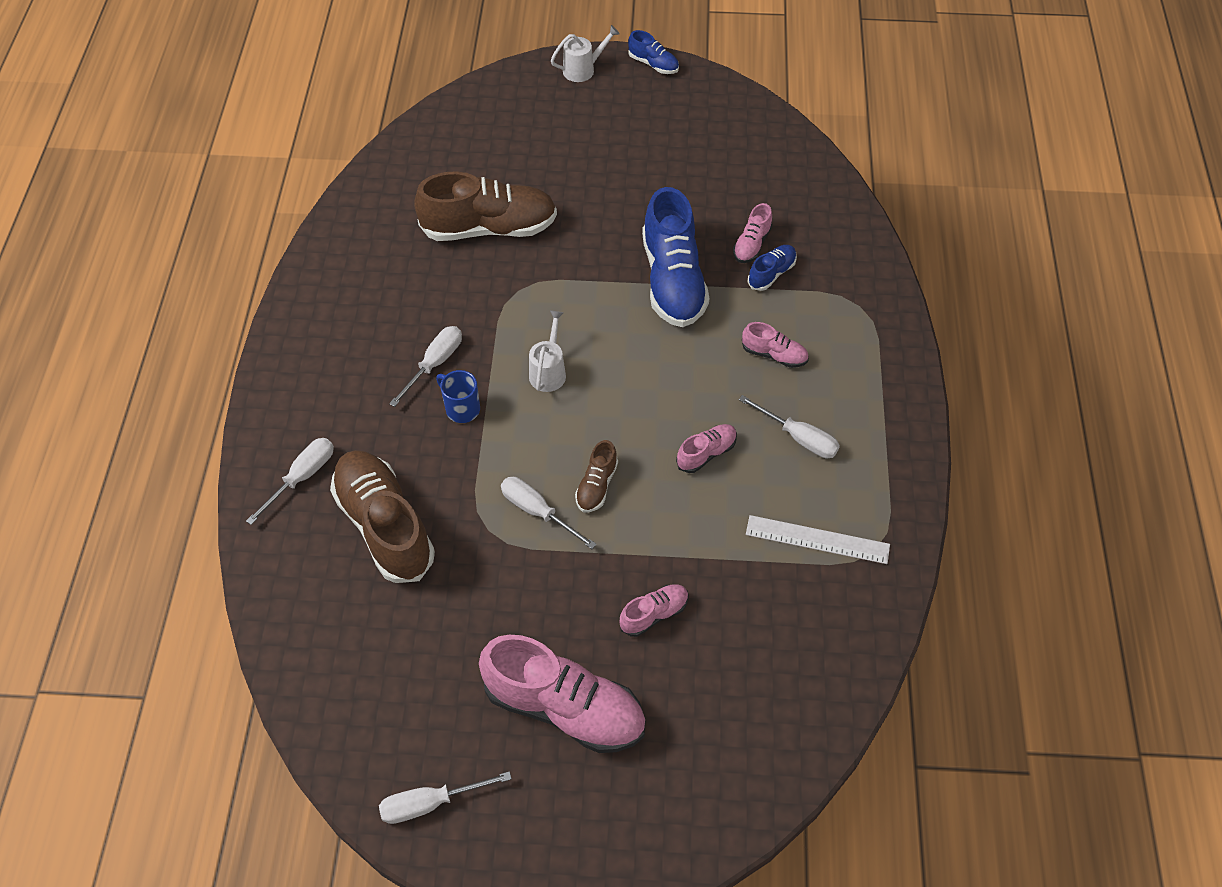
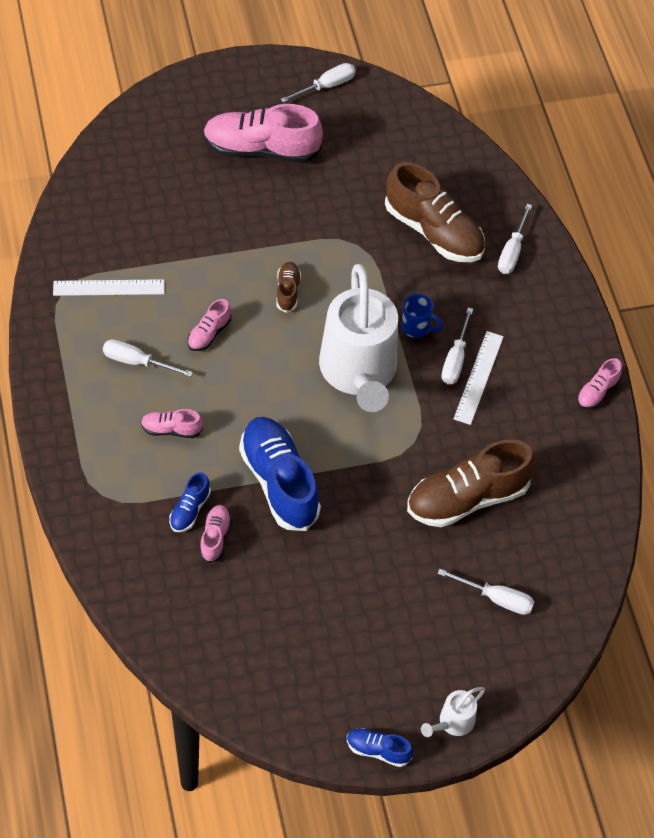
camera: 160 degrees right, 0 degrees up
(419, 339) = (479, 377): none -> white ruler
(537, 512) = (325, 264): white screwdriver -> white screwdriver (496, 598)
(549, 371) = (359, 373): white watering can -> white watering can, size x2.45
(654, 614) = (218, 214): pink shoe -> pink shoe (597, 392)

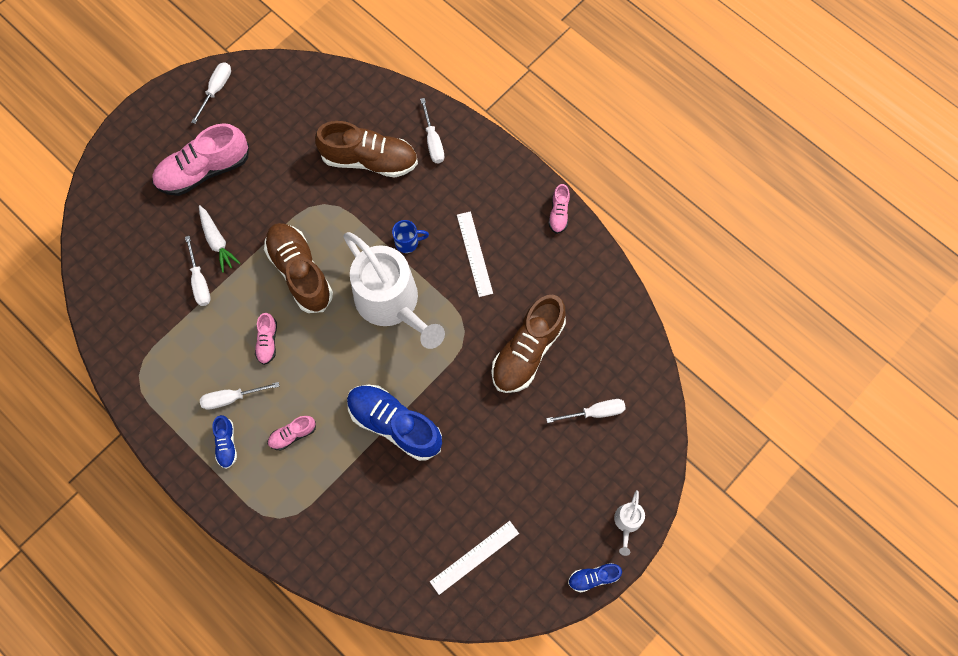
camera: 30 degrees left, 15 degrees up
(109, 288) = (170, 352): white ruler -> white ruler (474, 557)
(190, 510) = (348, 487): blue shoe -> blue shoe (226, 444)
(215, 537) = (380, 496): pink shoe -> none
(227, 218) = (217, 241): none -> white carrot
(287, 291) = (300, 272): brown shoe -> brown shoe, size x2.12
(455, 359) = (450, 250): white screwdriver -> white screwdriver (200, 281)

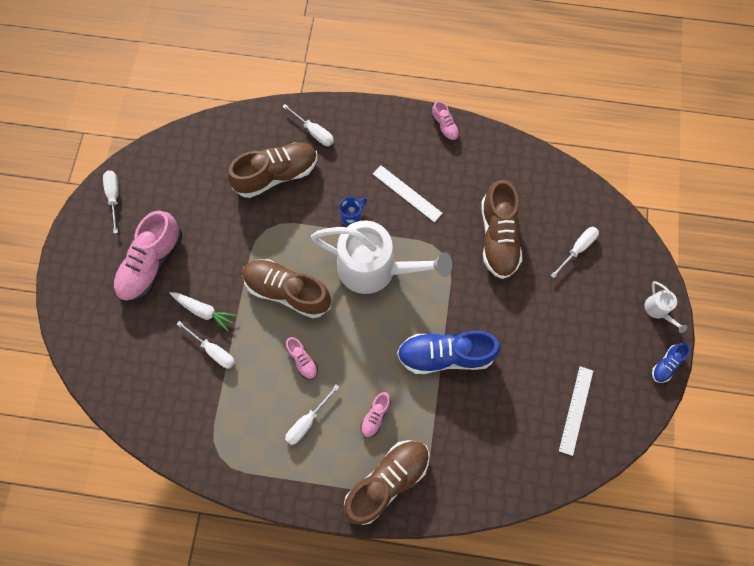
camera: 35 degrees left, 0 degrees up
(226, 444) = (330, 459): blue shoe -> none
(259, 497) = (387, 481): none -> brown shoe

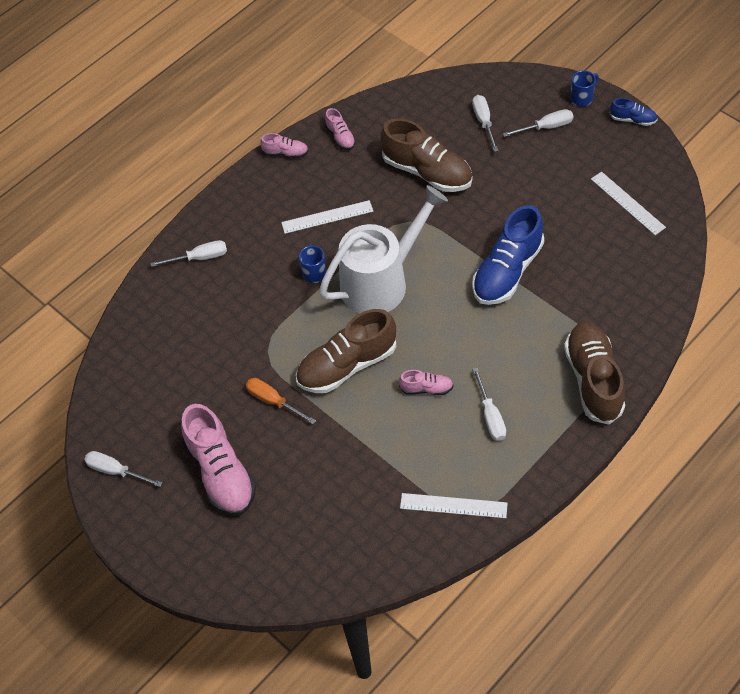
camera: 50 degrees left, 15 degrees down
(204, 311) = (310, 449): white carrot -> none
(213, 350) = (358, 461): white screwdriver -> white screwdriver (546, 127)
(216, 441) = (453, 505): none -> white ruler
(227, 261) = (273, 401): none -> orange screwdriver
(276, 175) = (217, 312): brown shoe -> none
(375, 416) = (525, 356): pink shoe -> pink shoe (340, 137)
(658, 310) = (582, 98): white watering can -> blue mug
(666, 364) = (632, 119): blue shoe -> blue shoe turned 60 degrees counterclockwise

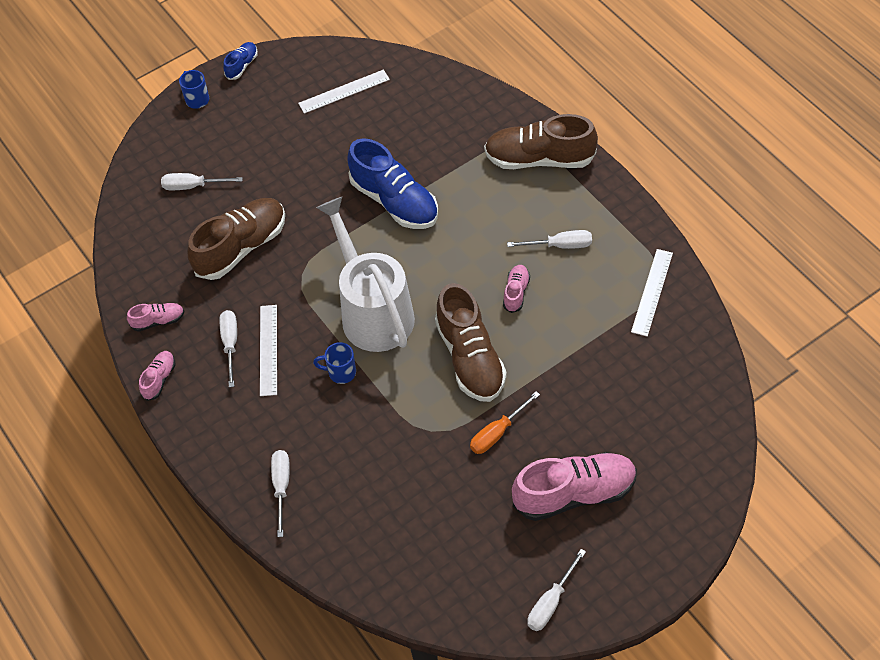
camera: 80 degrees left, 0 degrees up
(546, 127) = (222, 135): white screwdriver -> white screwdriver (230, 344)

